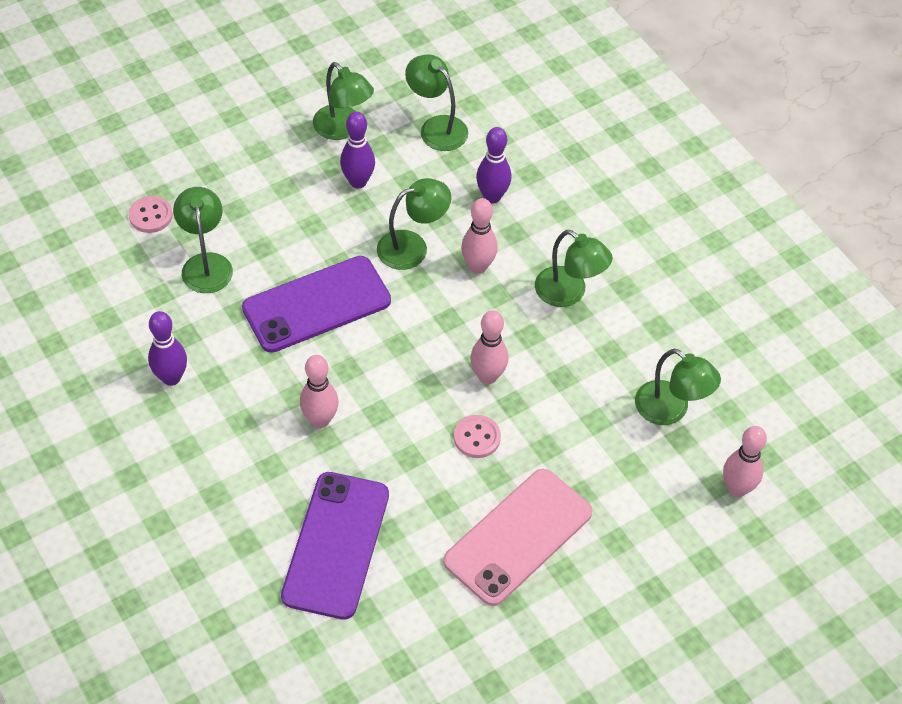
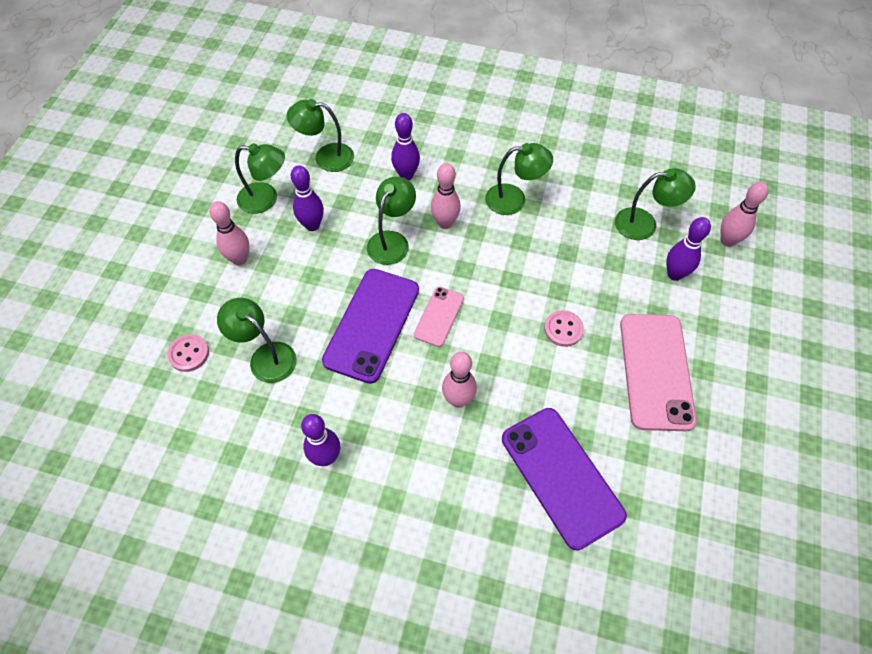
camera: 40 degrees left, 5 degrees up
(380, 342) = (439, 316): none -> pink phone
(487, 376) = (526, 286): pink bowling pin -> pink bowling pin (240, 259)
(642, 475) = (674, 274): none -> purple bowling pin

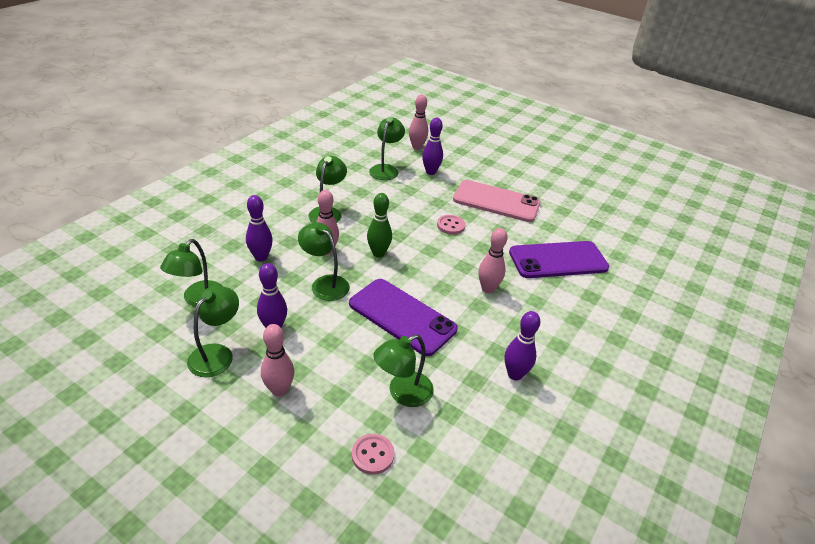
camera: 75 degrees left, 20 degrees down
(439, 316) = (412, 278): pink phone -> none
(466, 271) = (378, 253): none -> green bowling pin

